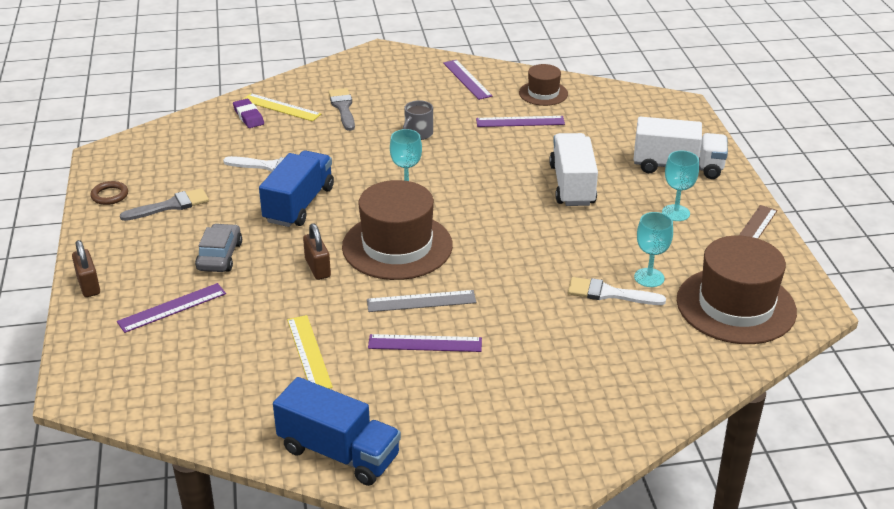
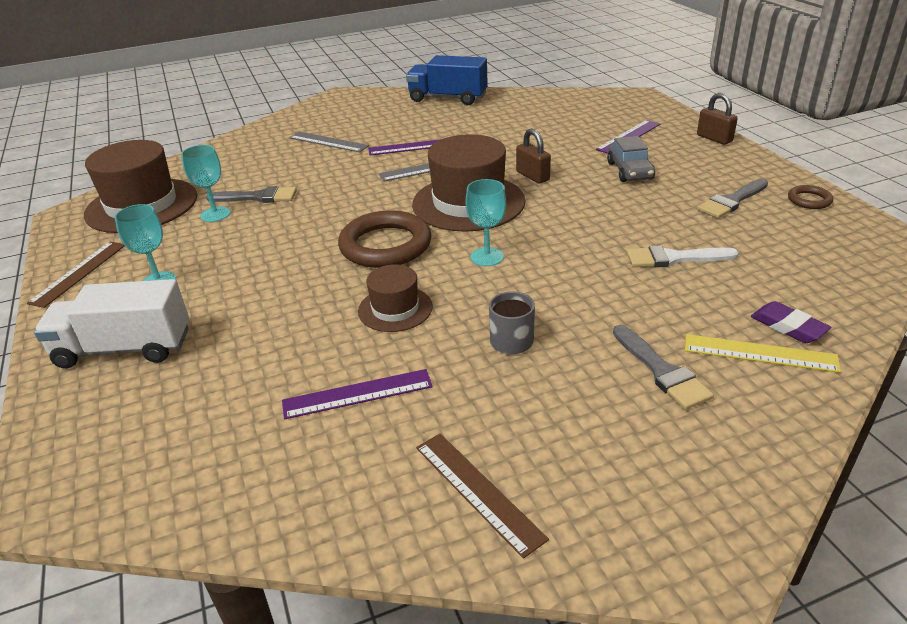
camera: 170 degrees right, 0 degrees up
(299, 204) = (598, 223): blue truck -> none
(309, 353) = (499, 130): yellow ruler -> none
(467, 79) = (477, 491): purple ruler -> brown ruler
(485, 214) = (385, 245): none -> brown ring
(531, 377) = (328, 142): none -> grey ruler
(543, 93) = (318, 476): brown hat -> brown hat (395, 309)
(572, 185) = (281, 296): white truck -> none
(609, 293) = (257, 197): white brush -> grey brush

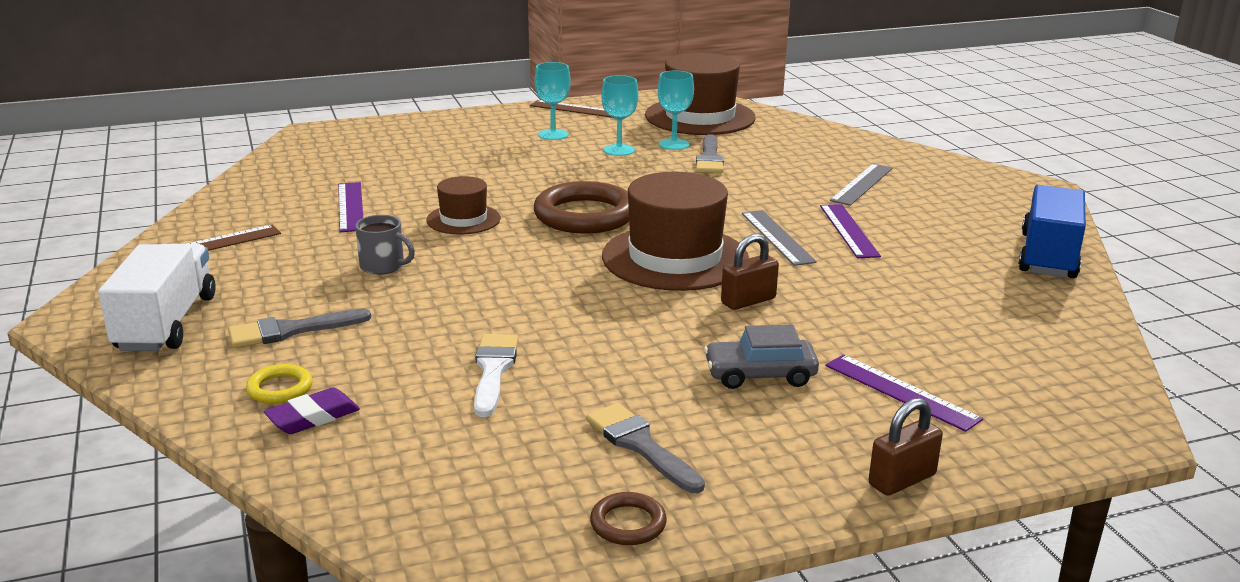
camera: 90 degrees right, 10 degrees down
(124, 348) = (459, 133): white truck -> white truck (166, 323)
(487, 257) = (541, 262): turquoise goblet -> turquoise goblet (619, 150)
(760, 353) = (280, 388): yellow ruler -> yellow ring

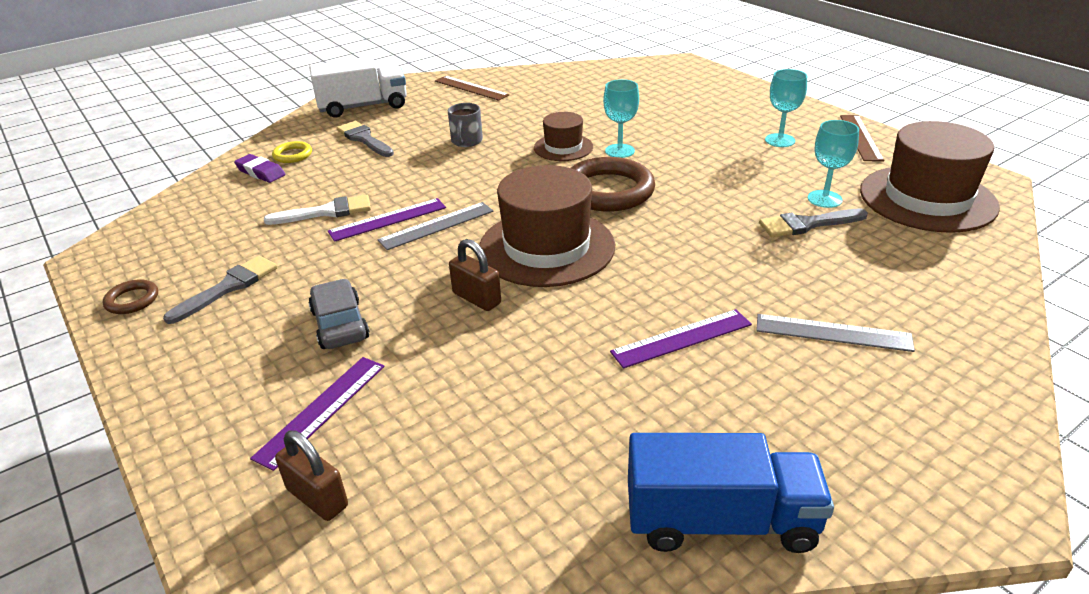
camera: 75 degrees right, 10 degrees up
(350, 206) = (557, 107): purple ruler -> purple ruler (388, 219)
(619, 150) = (776, 176): turquoise goblet -> turquoise goblet (619, 151)
(777, 237) = (630, 294): grey ruler -> grey ruler (436, 225)
(902, 480) = (172, 423): brown padlock -> brown padlock (317, 497)

